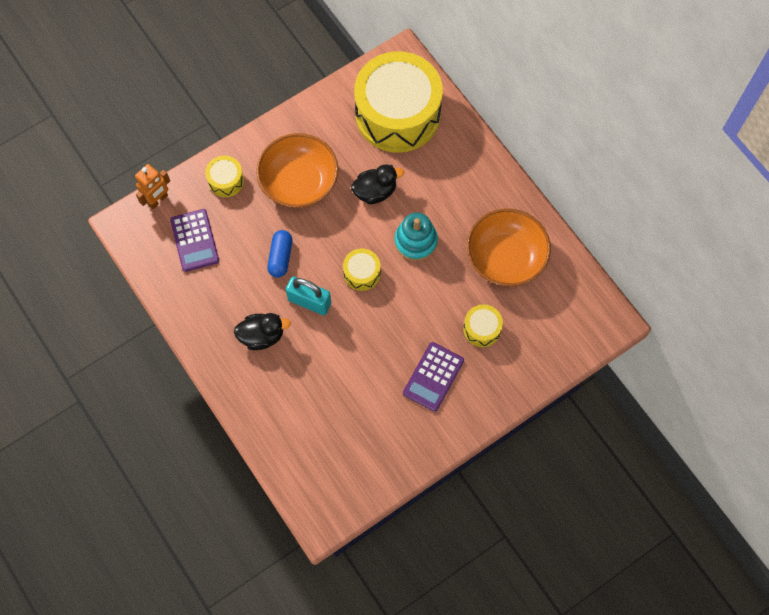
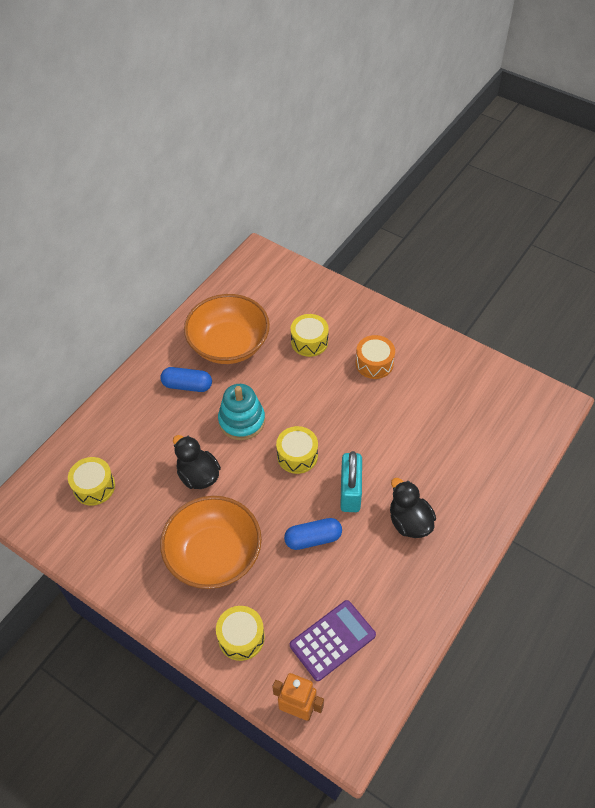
camera: 110 degrees left, 15 degrees down
(397, 114) = (94, 487): yellow drum -> yellow drum, size x0.41
(433, 377) = (374, 363): purple calculator -> orange drum
(472, 209) = (187, 385): none -> blue capsule

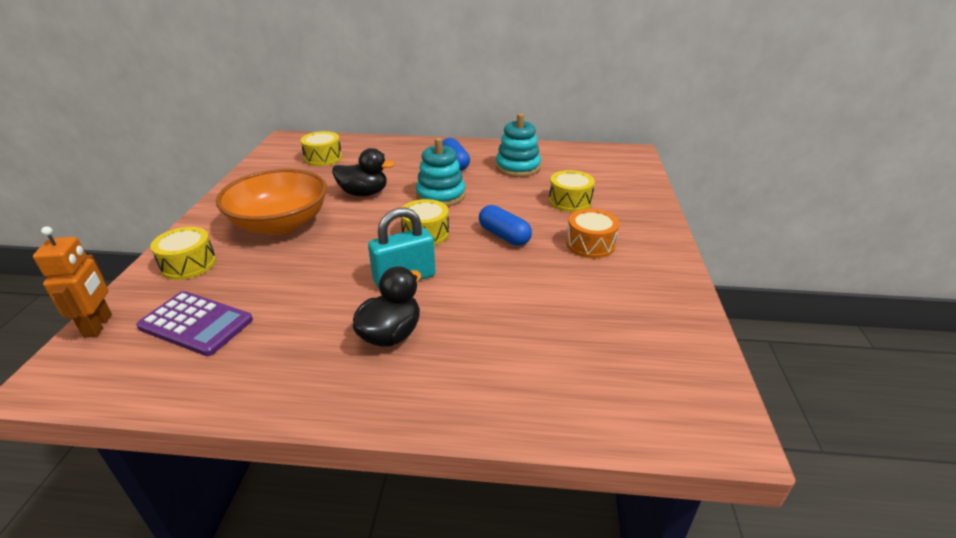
camera: 60 degrees right, 20 degrees down
(198, 475) = (364, 193): black duck -> black duck turned 75 degrees clockwise
(229, 344) = (518, 167): orange bowl -> turquoise stacking toy
(313, 539) = (327, 272): blue capsule -> blue capsule (504, 236)

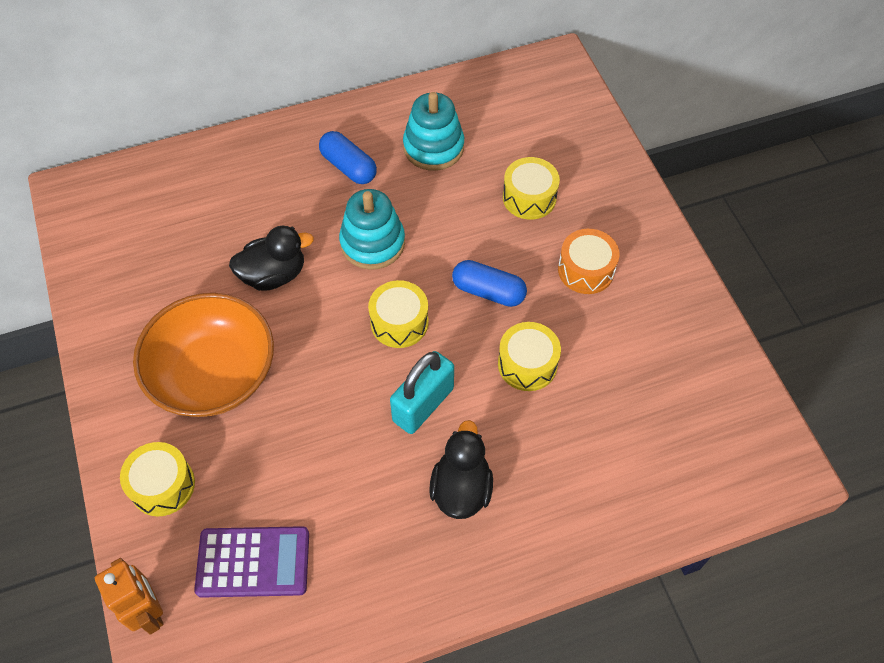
camera: 25 degrees left, 25 degrees up
(323, 158) = (161, 218): yellow drum -> yellow drum (527, 364)

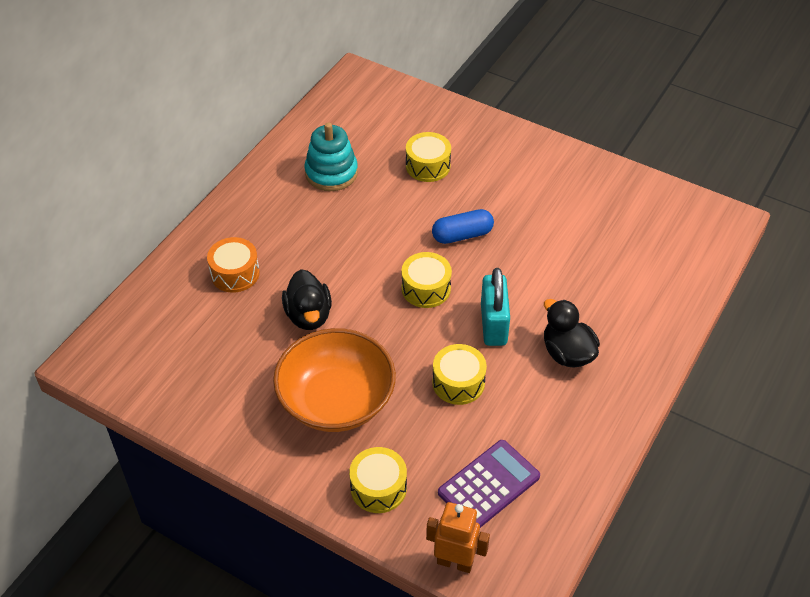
camera: 40 degrees left, 10 degrees down
(274, 275) = (308, 315): black duck -> black duck turned 135 degrees clockwise
(348, 167) = (285, 219): blue capsule -> none
(372, 243) = (355, 254): turquoise stacking toy -> none
(527, 364) = (530, 260): yellow drum -> yellow drum (458, 382)
(586, 270) = (507, 186): orange drum -> orange drum (235, 273)

